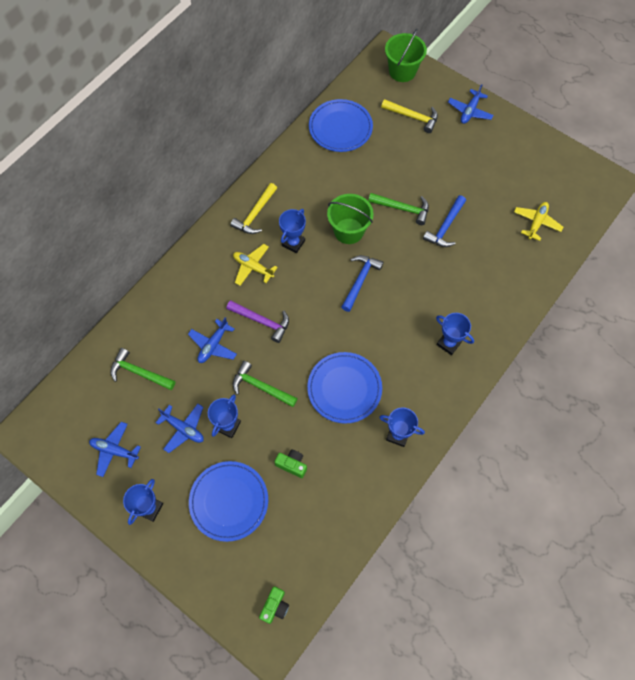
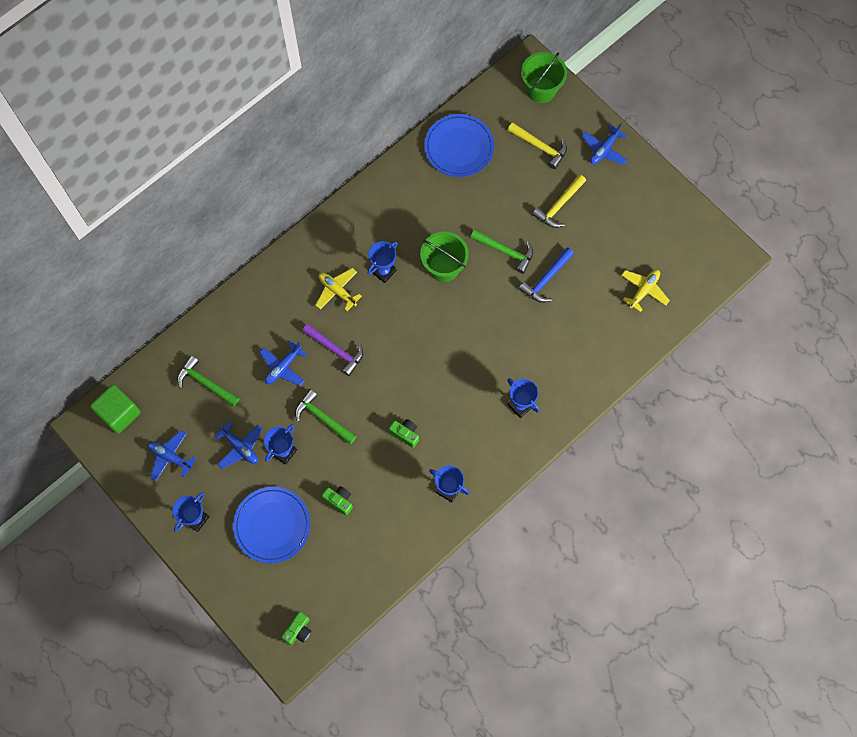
camera: 10 degrees right, 5 degrees up
(56, 416) = (119, 413): none -> green cube
(255, 214) = (350, 233): yellow hammer -> yellow hammer (559, 206)
(344, 388) = (405, 434): blue plate -> green camera
(360, 280) = (444, 323): blue hammer -> none

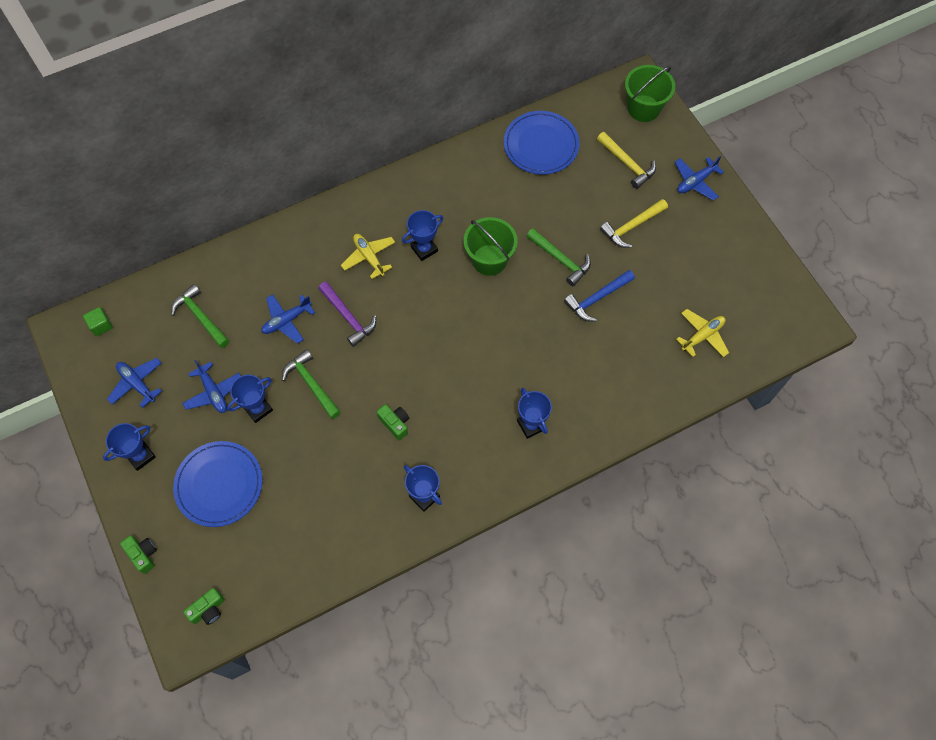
camera: 15 degrees right, 5 degrees down
(119, 413) = (101, 325): green cube -> green cube, size x0.53
(339, 501) = (300, 477): green camera -> green camera (143, 554)

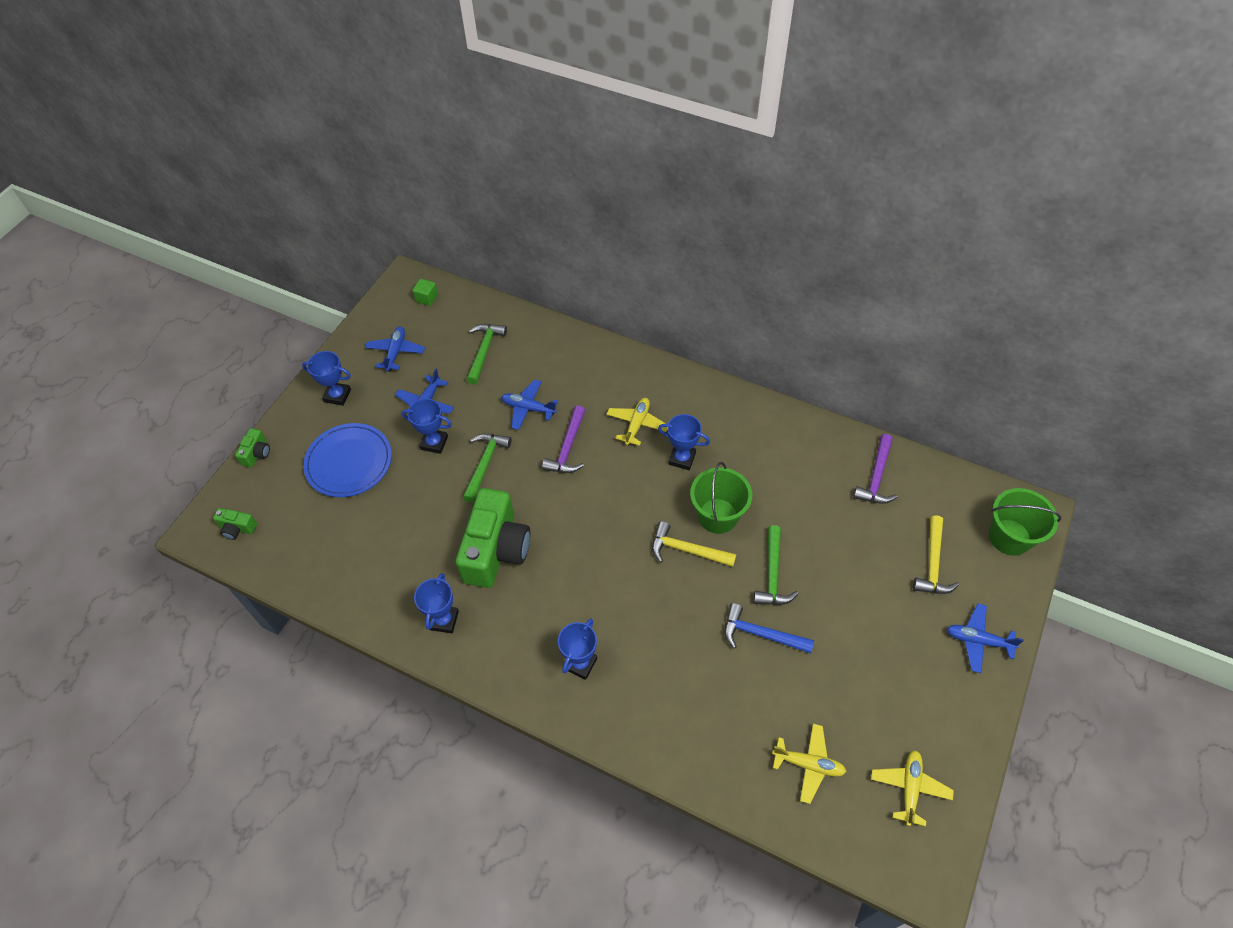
camera: 55 degrees right, 10 degrees down
(395, 423) = (496, 550): green camera -> green camera, size x2.33
(541, 145) = (876, 477): blue plate -> purple hammer
(631, 227) = (867, 614): yellow hammer -> yellow hammer (686, 550)
(756, 292) = (909, 788): none -> yellow plane

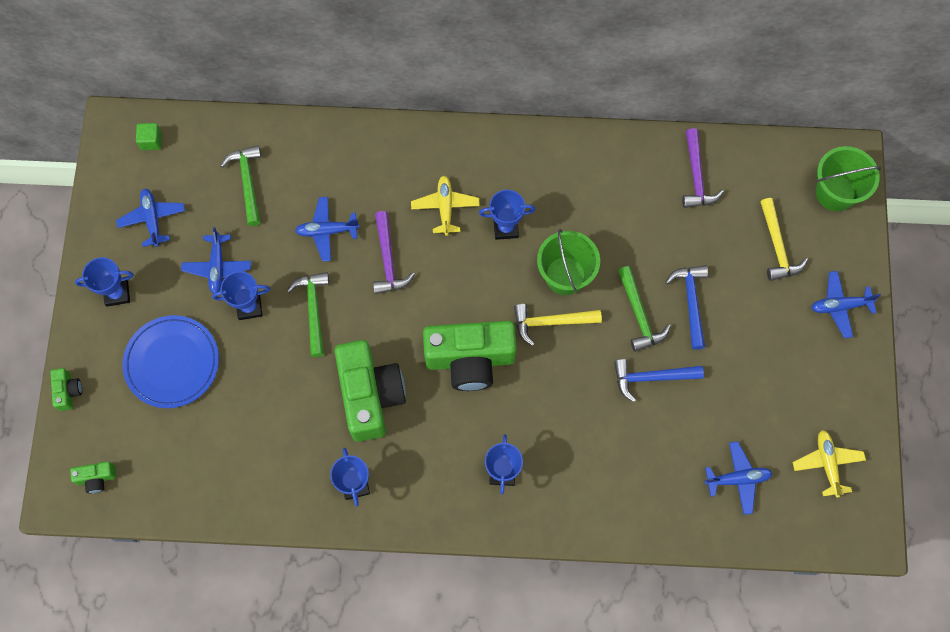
camera: 25 degrees left, 15 degrees up
(598, 554) = (470, 359): none -> green camera
(808, 764) = (737, 479): yellow plane -> blue plane
(827, 581) = (691, 302): none -> blue hammer

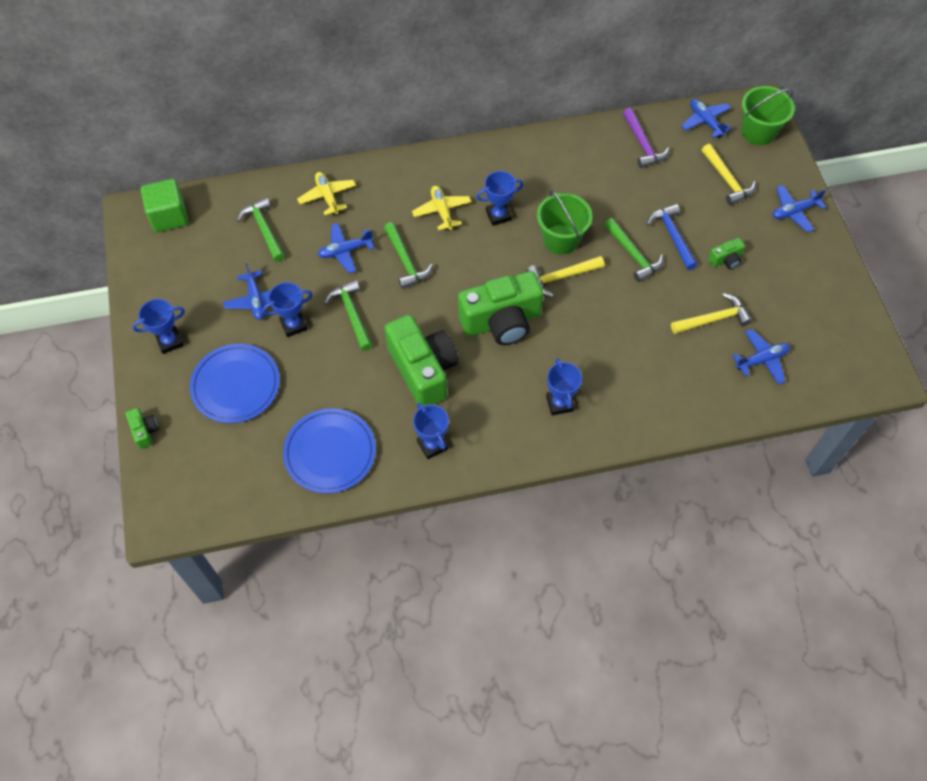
camera: 15 degrees left, 10 degrees down
(96, 478) = (191, 498): green camera -> green camera (725, 260)
(151, 141) = (169, 216): green cube -> green cube, size x1.88
(152, 219) = (186, 276): blue plane -> blue plane (705, 121)
(248, 465) = (330, 452): none -> blue plate
(388, 260) = (406, 261): purple hammer -> green hammer
(651, 378) = (660, 300): blue hammer -> none
(702, 416) = (713, 319): none -> yellow hammer
(827, 464) = (830, 330): yellow plane -> yellow plane (327, 197)

